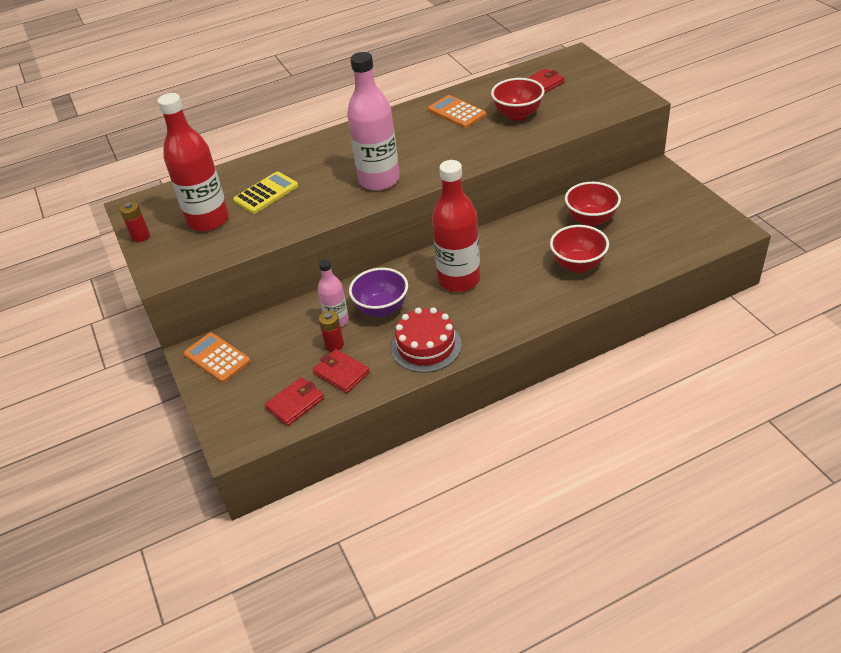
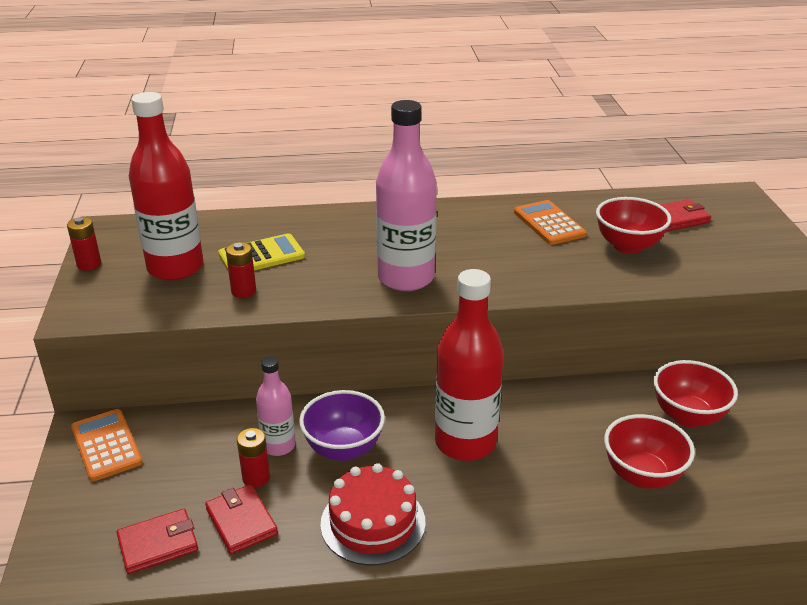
camera: 15 degrees right, 10 degrees down
(270, 222) = (243, 291): none -> red battery

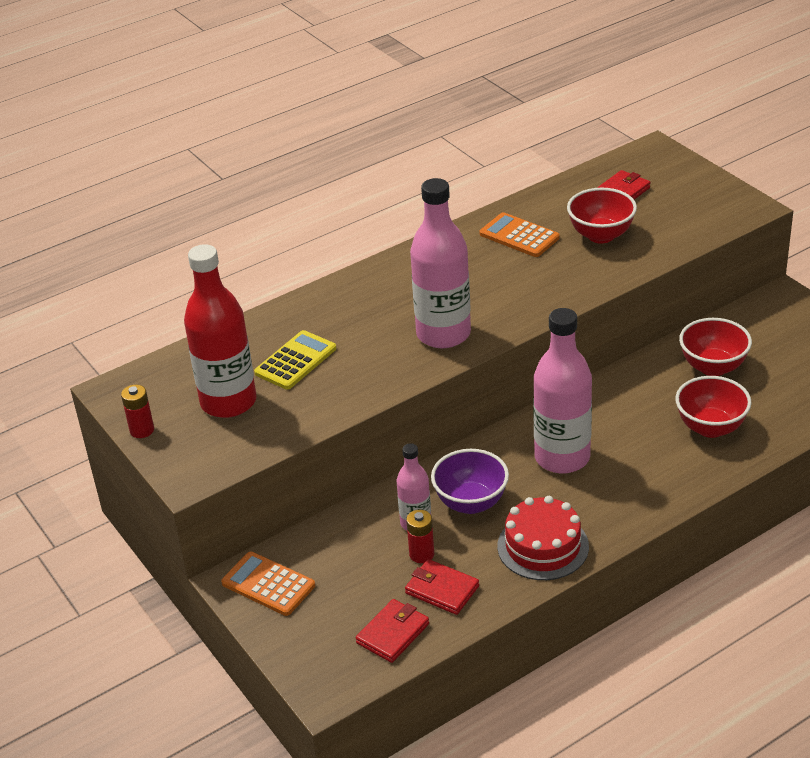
camera: 25 degrees left, 5 degrees up
(243, 291) = (315, 399): red battery -> none
(465, 442) = (562, 457): red bottle -> pink bottle

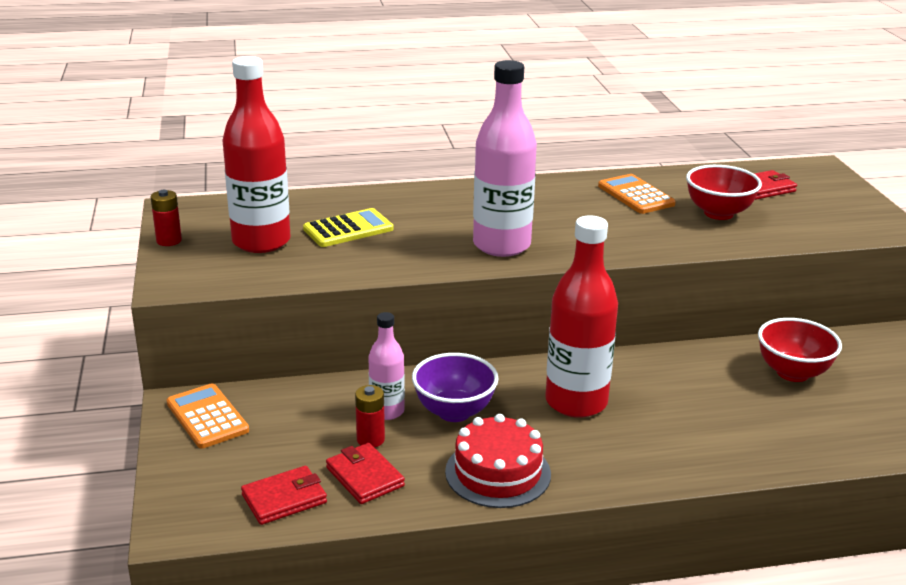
camera: 20 degrees right, 10 degrees down
(562, 457) = (576, 402): pink bottle -> red bottle
(710, 427) = (756, 424): red bowl -> none

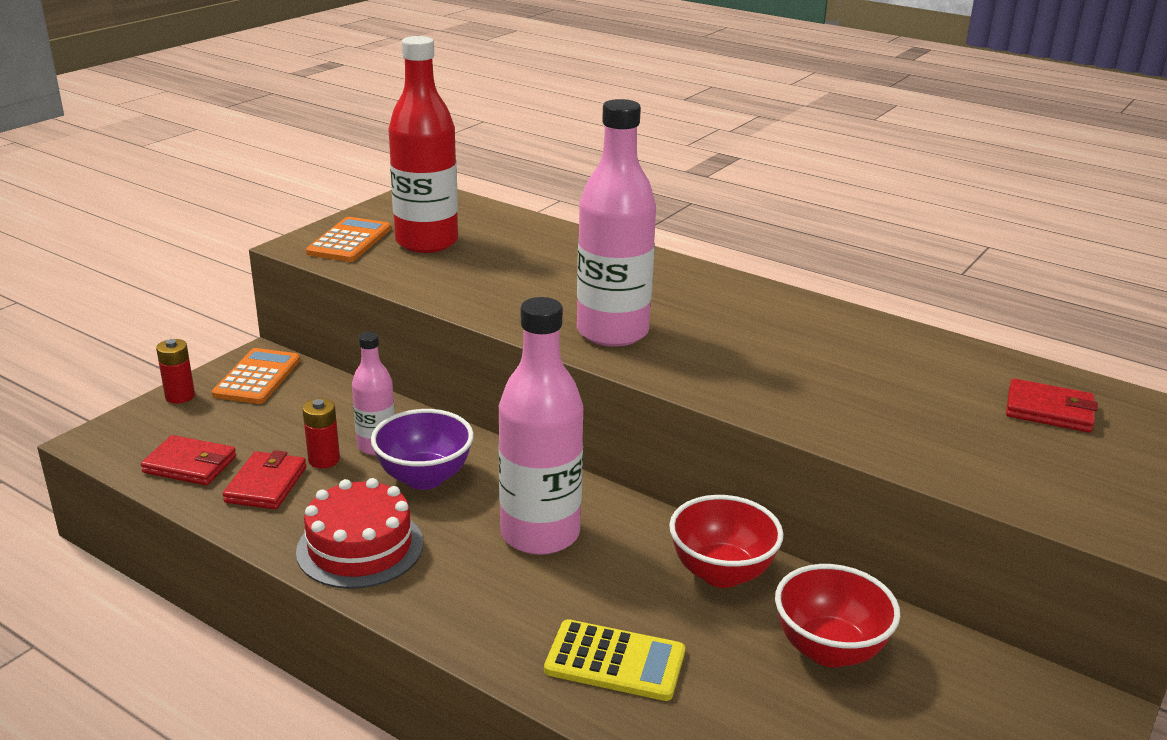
camera: 45 degrees right, 0 degrees up
(169, 241) = (367, 214): red battery -> red battery (180, 396)
(348, 229) = (512, 261): yellow calculator -> yellow calculator (615, 661)
(576, 402) = (540, 534): red bottle -> pink bottle
(635, 195) = (860, 349): orange calculator -> orange calculator (349, 241)
(718, 213) = (923, 409): red bowl -> red bowl (721, 573)

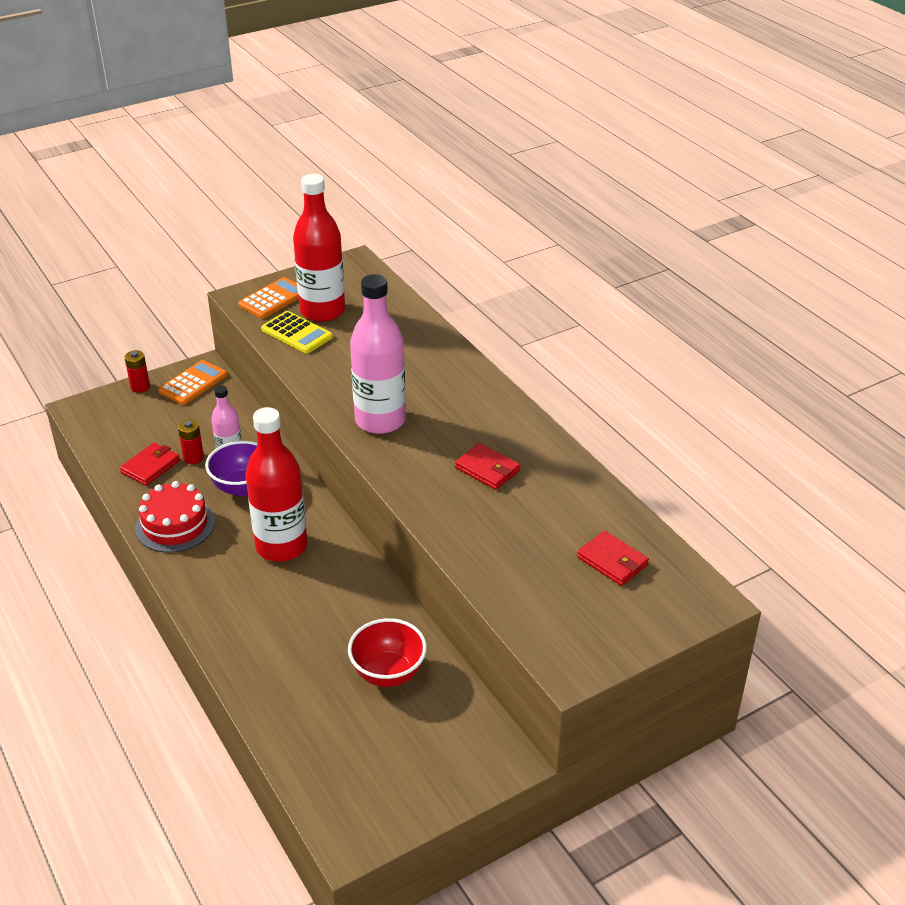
camera: 25 degrees right, 10 degrees up
(190, 465) = (117, 440): red wallet -> red wallet (487, 469)
(540, 534) = (281, 546): pink bottle -> red bottle
(615, 661) = (262, 640): yellow calculator -> yellow calculator (297, 333)
(721, 573) = (367, 605): red bowl -> none

